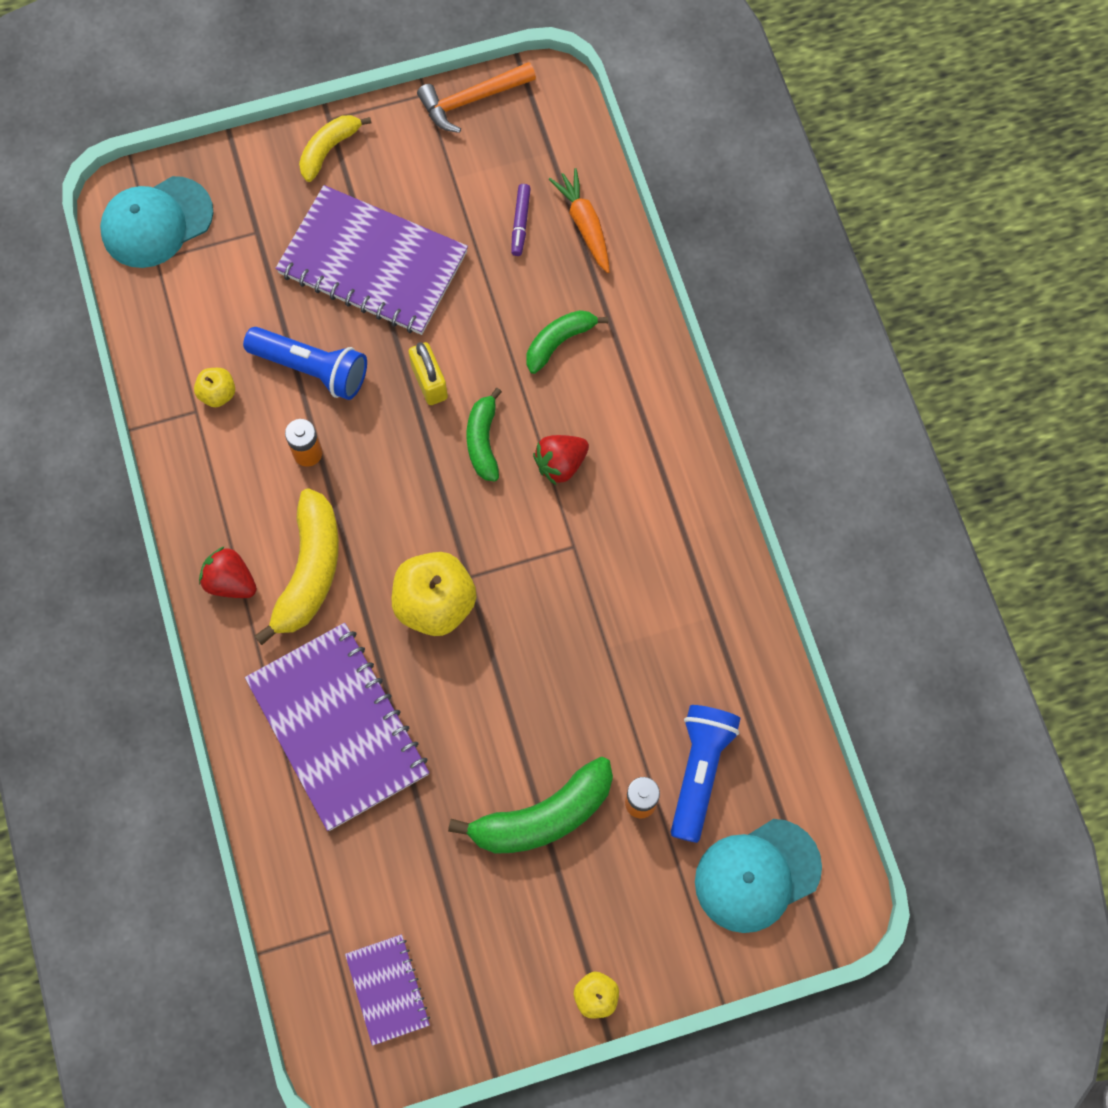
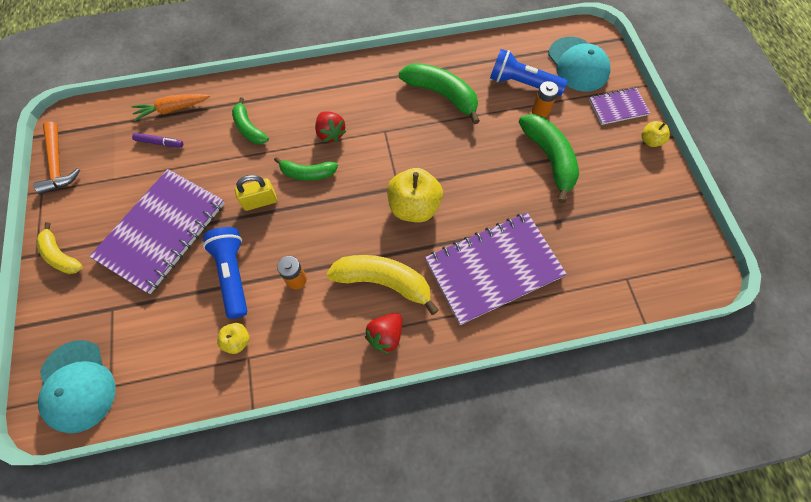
camera: 85 degrees left, 5 degrees down
(312, 369) = (233, 274): blue flashlight -> blue flashlight turned 45 degrees counterclockwise
(388, 989) = (659, 247): purple notebook -> purple notebook (618, 107)
(658, 633) = (442, 95): none -> green banana

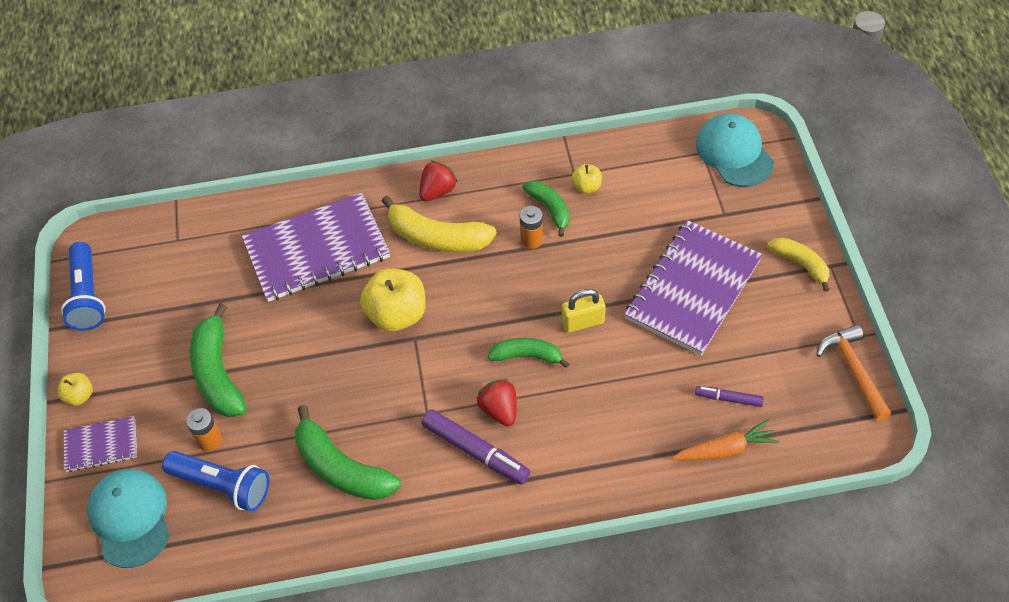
camera: 175 degrees left, 10 degrees down
(233, 274) = (602, 245): blue flashlight -> blue flashlight (87, 296)
(249, 128) = (611, 419): green banana -> green banana (550, 209)
(348, 106) = (475, 451): none -> purple marker

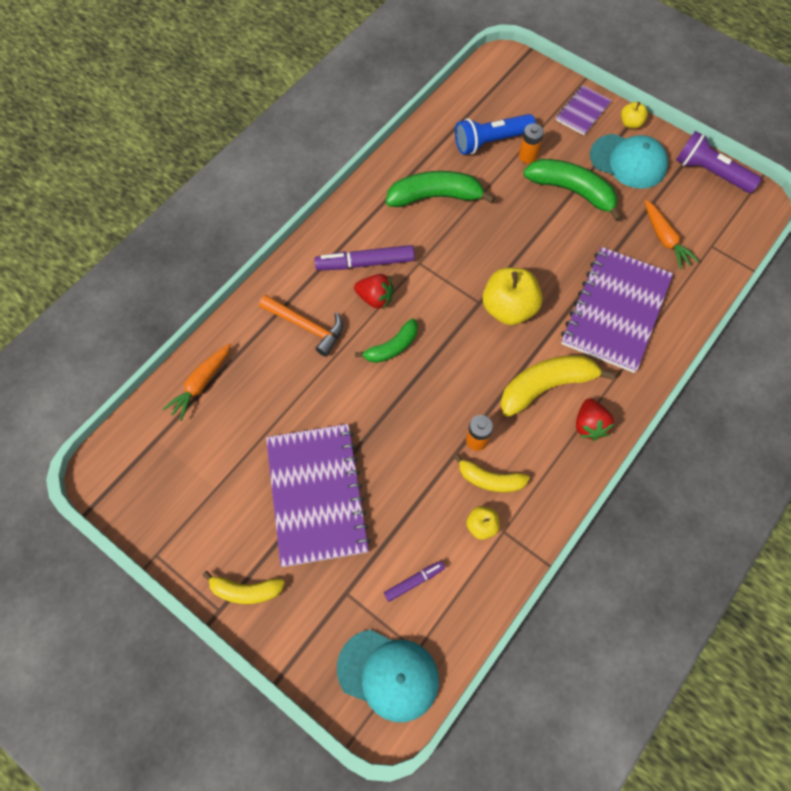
camera: 135 degrees right, 10 degrees up
(87, 296) = (710, 173): blue flashlight -> purple flashlight
(130, 518) = (518, 94): turquoise cap -> turquoise cap (628, 161)
(203, 272) = (665, 239): none -> orange carrot
(550, 209) = (490, 479): green banana -> yellow banana
(583, 322) = (376, 402): yellow padlock -> none
(729, 399) = (224, 423): purple marker -> purple marker (414, 582)
(853, 370) = (143, 519): orange hammer -> orange hammer (307, 326)

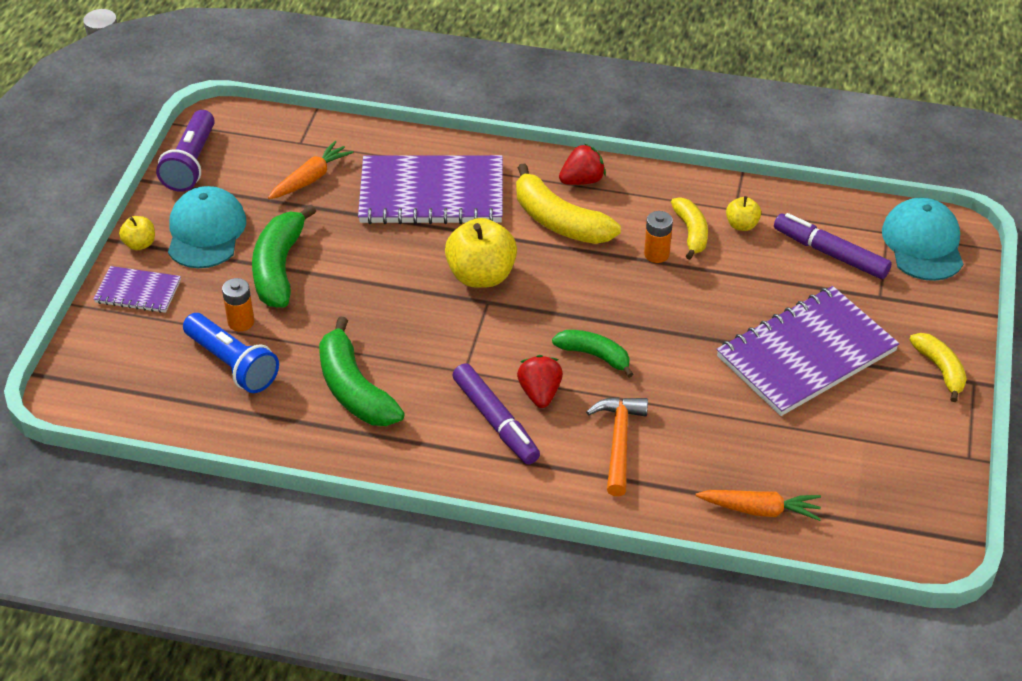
camera: 115 degrees left, 20 degrees down
(414, 582) = (831, 254): purple marker -> purple marker, size x1.78

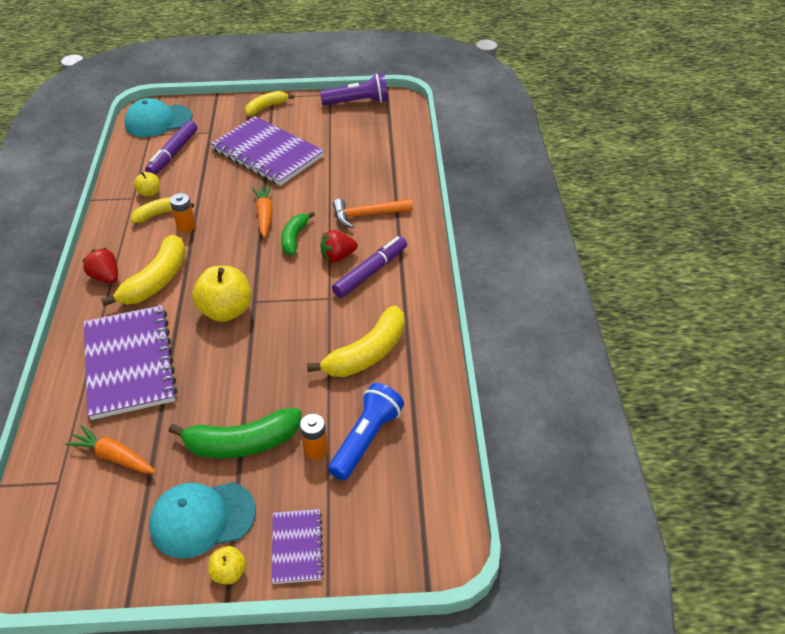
camera: 105 degrees left, 0 degrees up
(191, 163) = (95, 572): purple flashlight -> purple flashlight (358, 102)
(354, 389) = (367, 353): green banana -> yellow banana
(760, 510) = (397, 155): orange carrot -> orange carrot (264, 215)

